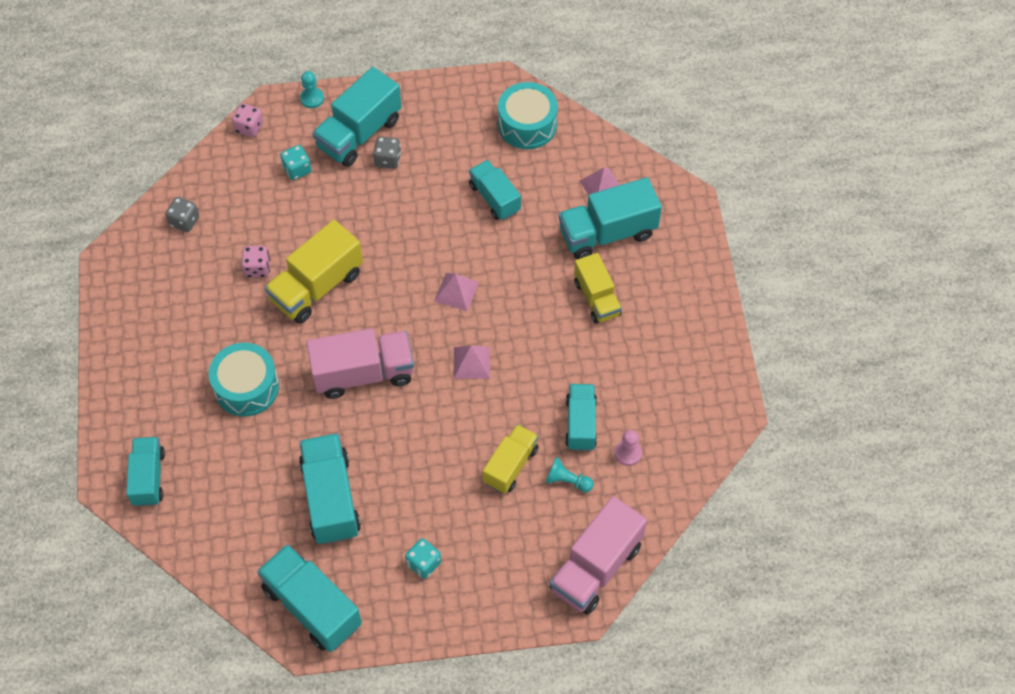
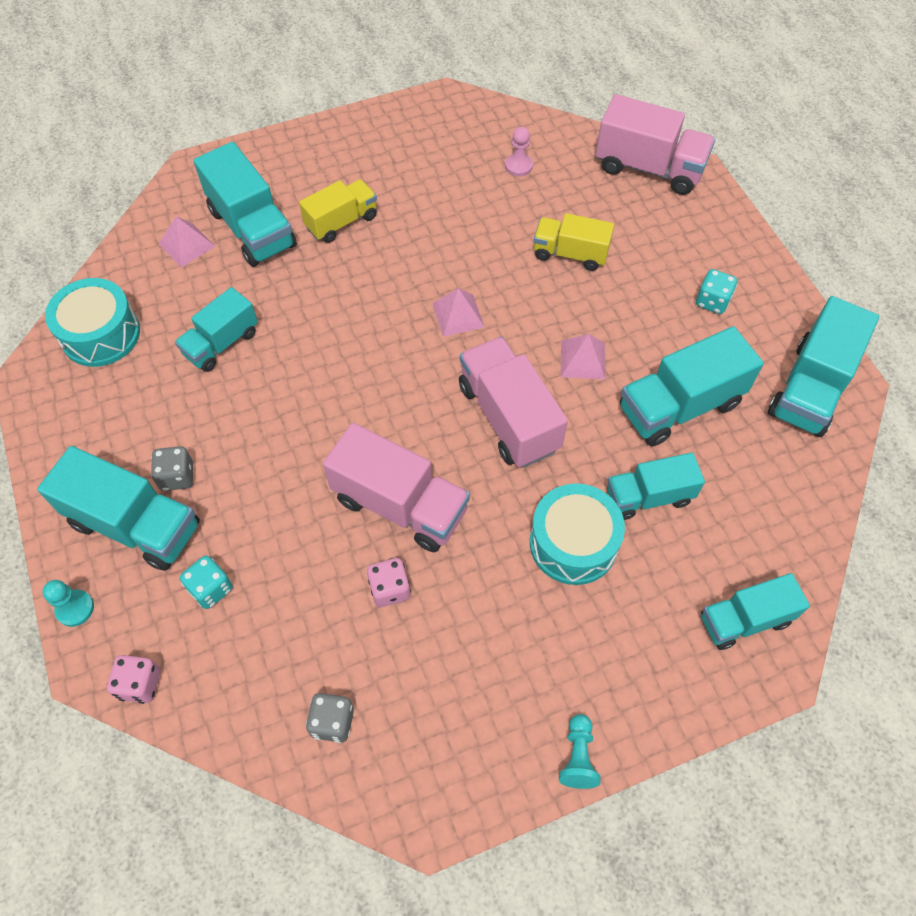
camera: 105 degrees left, 0 degrees up
(317, 286) = (400, 505): yellow truck -> pink truck
(456, 291) = (367, 351): pink pyramid -> pink pyramid (583, 359)
(567, 481) = (568, 206): turquoise pawn -> turquoise pawn (578, 756)
(580, 424) = (499, 207): turquoise truck -> turquoise truck (648, 496)

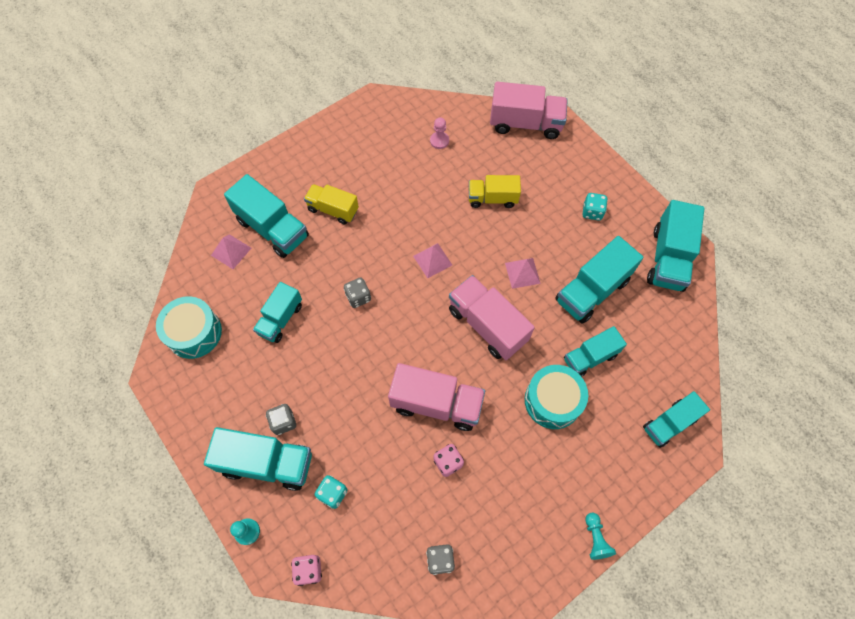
camera: 15 degrees left, 5 degrees up
(337, 339) = (358, 297): none -> grey dice
(341, 222) = (333, 210): yellow truck -> yellow truck turned 105 degrees counterclockwise

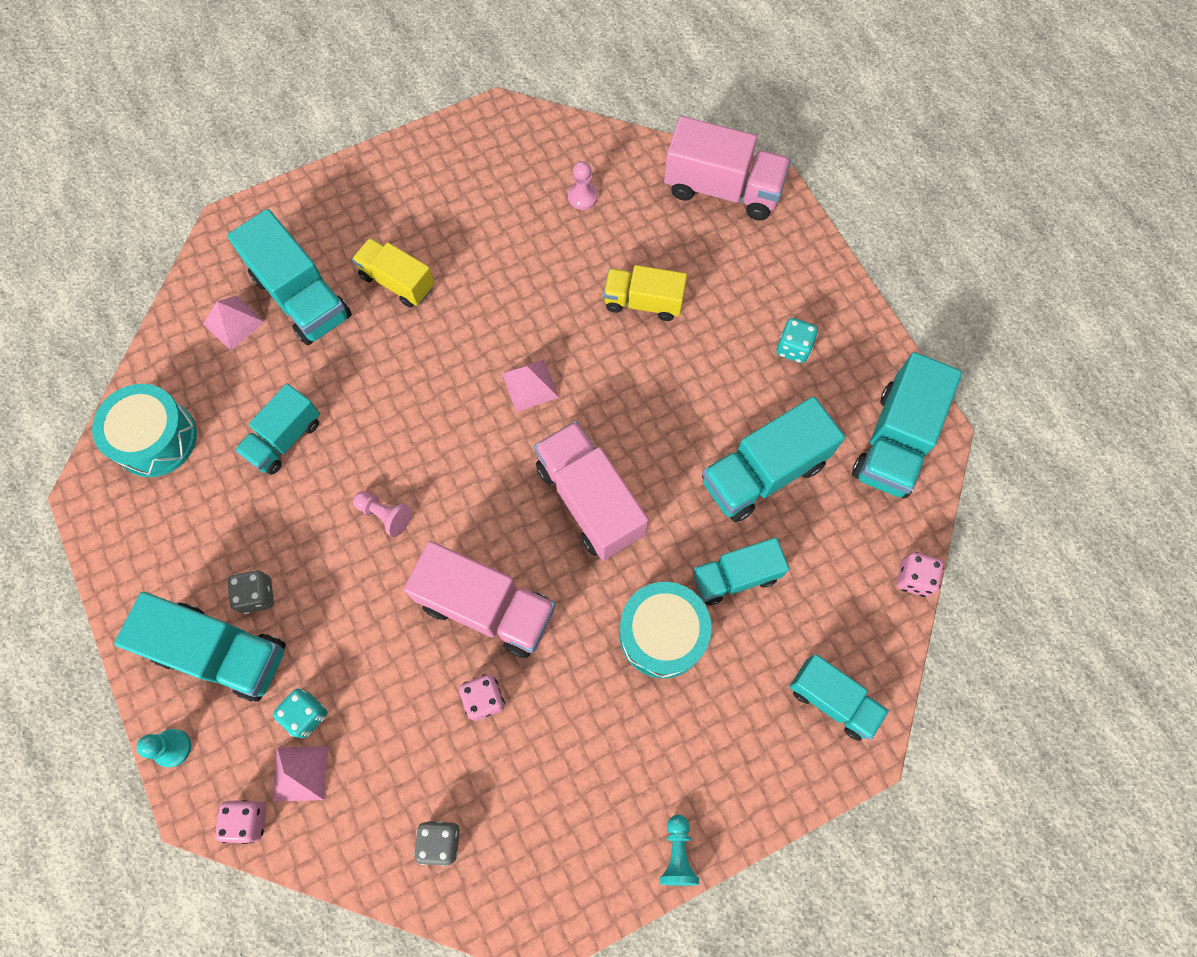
camera: 10 degrees right, 5 degrees up
(357, 356) = (385, 515): none -> pink pawn
(358, 297) = (406, 424): grey dice -> none
(522, 273) = (662, 427): pink pyramid -> pink pyramid (300, 773)
(669, 423) = (832, 700): turquoise truck -> turquoise truck turned 120 degrees counterclockwise
(700, 339) = (914, 578): none -> pink dice

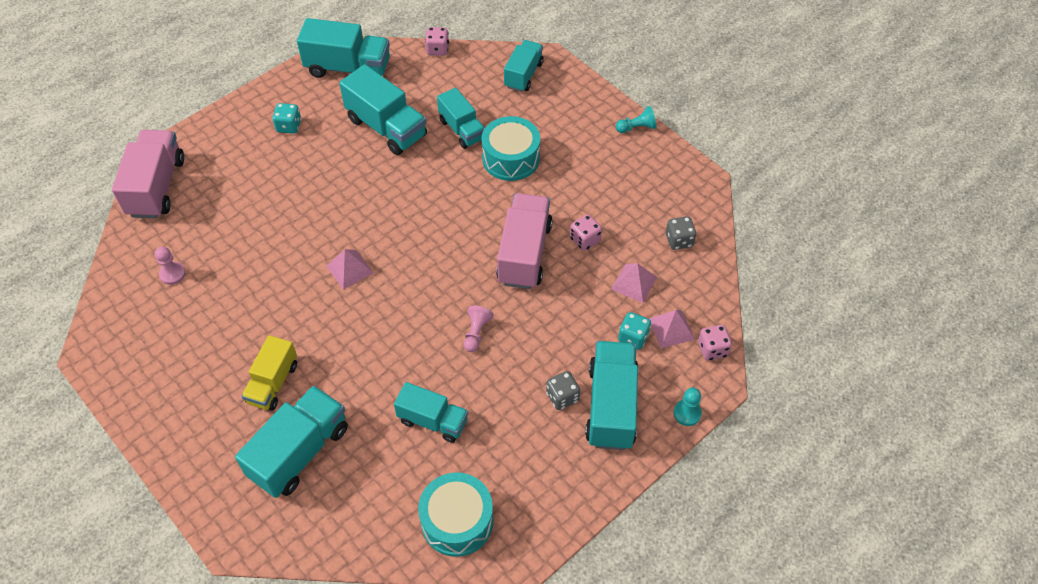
camera: 105 degrees left, 15 degrees down
(233, 323) = (334, 499): pink pyramid -> pink pyramid (634, 283)
(590, 500) = (431, 214): pink truck -> none
(643, 302) = (265, 215): yellow truck -> none

